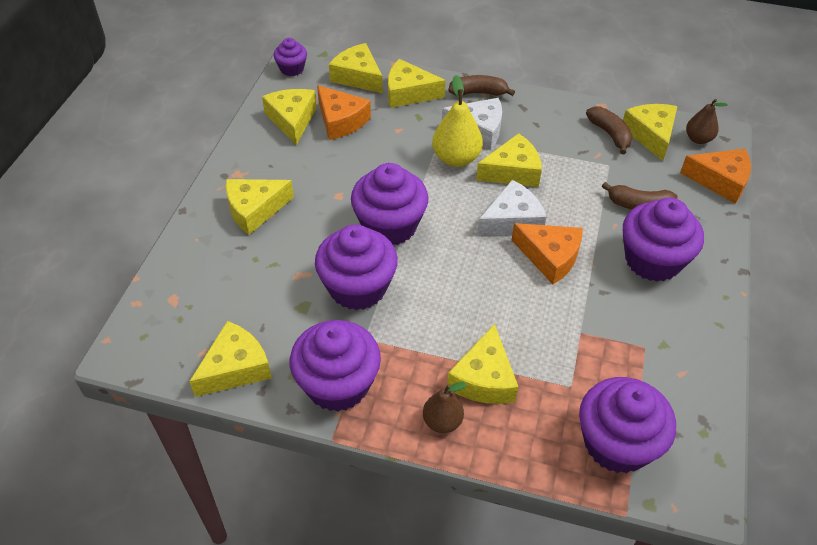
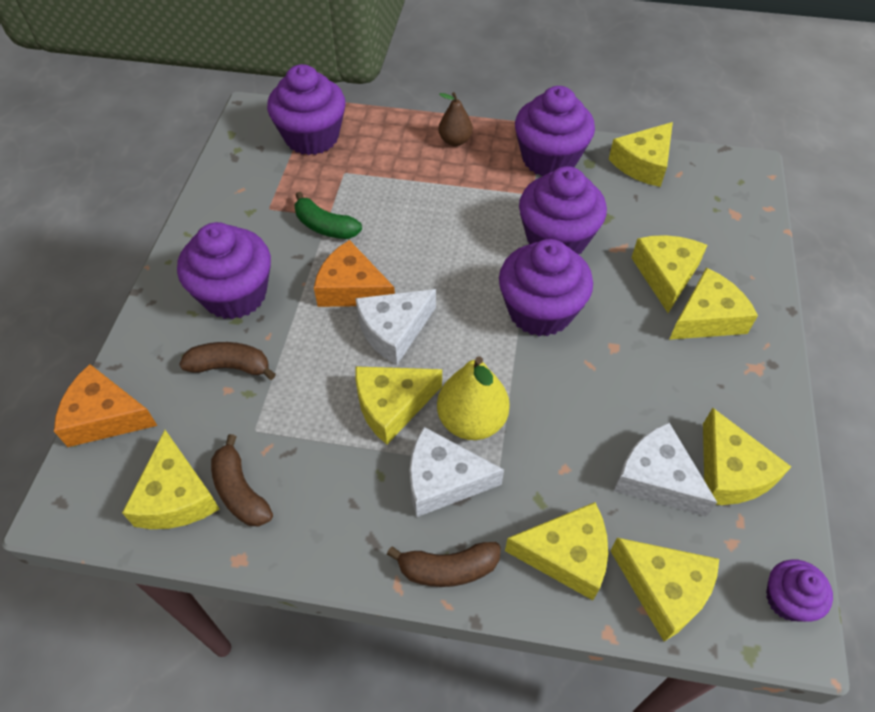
camera: 175 degrees right, 5 degrees up
(341, 121) = (656, 478): orange cheese -> white cheese
(484, 378) = (421, 172): yellow cheese -> yellow cheese (665, 275)
(582, 320) = (325, 226): none -> green banana
(698, 139) = (104, 495): brown pear -> none

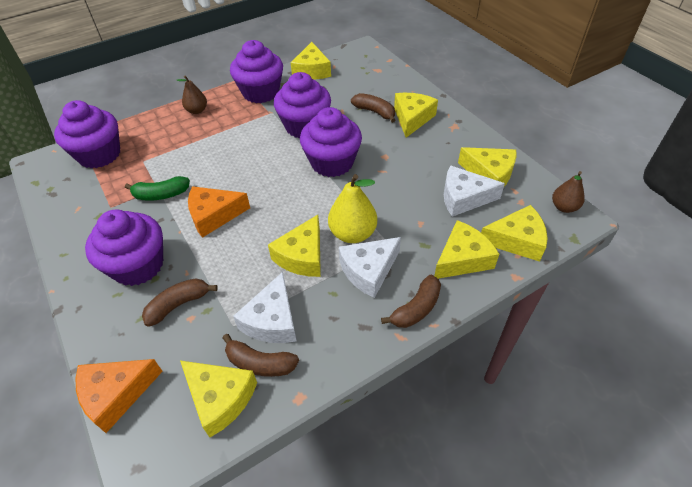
camera: 40 degrees left, 5 degrees down
(394, 331) = (263, 220): white cheese -> white cheese (272, 320)
(665, 275) = (374, 112): yellow cheese -> brown banana
(787, 599) = (564, 207): purple cupcake -> brown pear

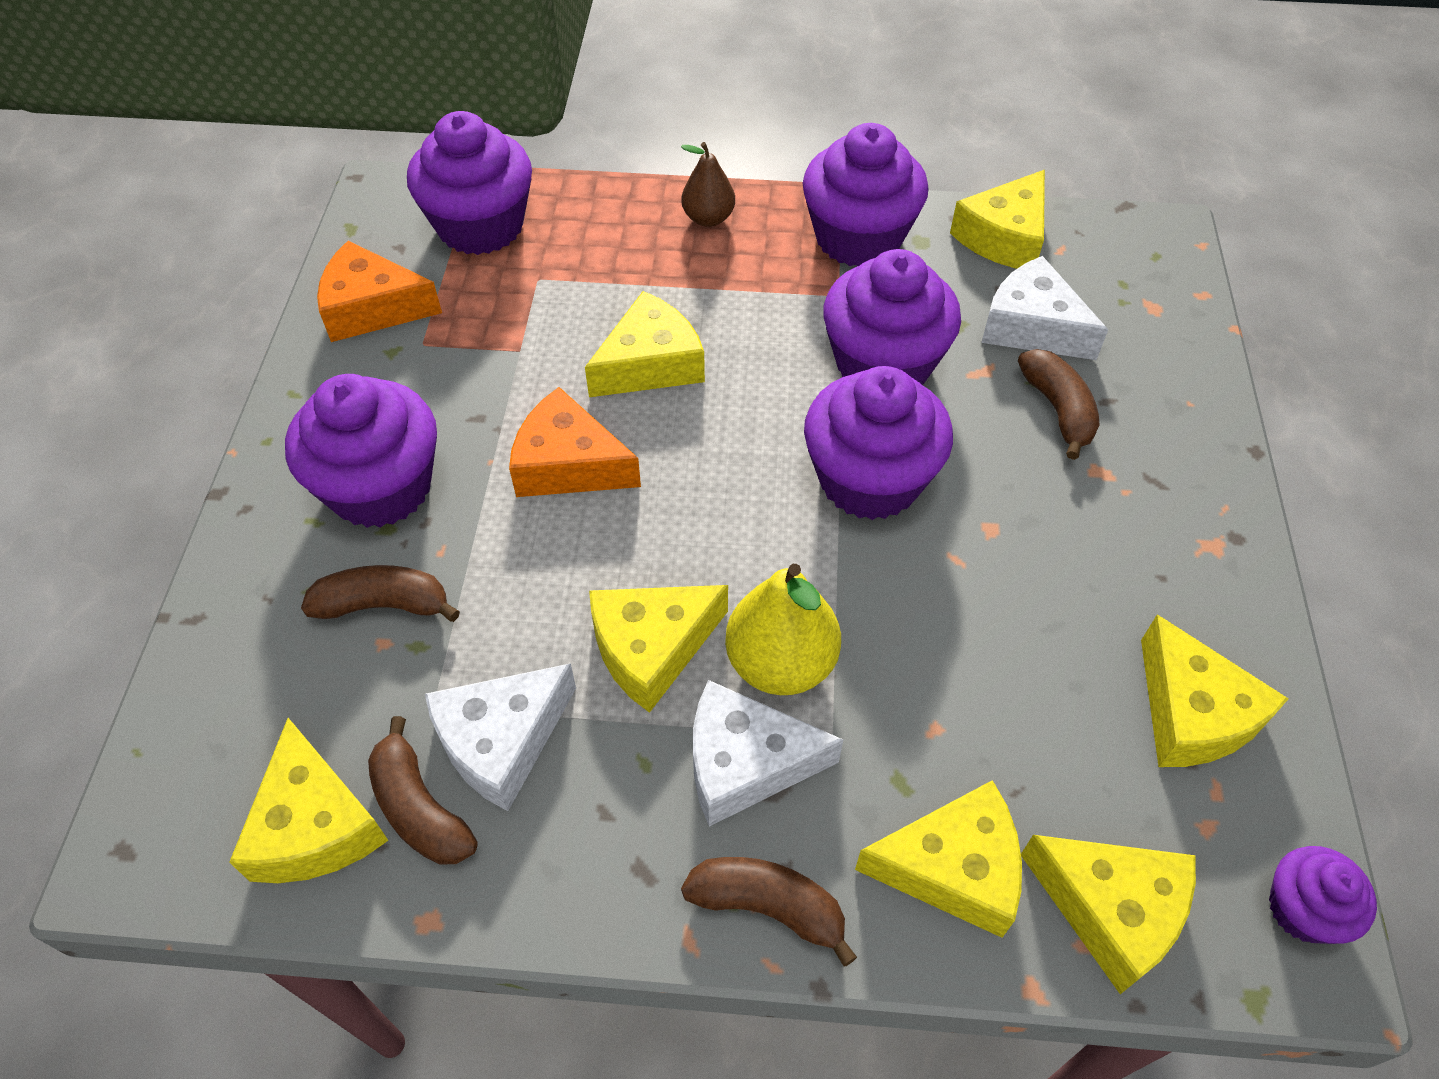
camera: 35 degrees right, 5 degrees up
(116, 394) = (185, 702): orange cheese -> orange cheese (372, 308)
(161, 195) = (516, 367): green banana -> none
(412, 119) = (1128, 472): yellow cheese -> yellow cheese (650, 364)
(416, 308) = (768, 906): brown banana -> brown banana turned 150 degrees counterclockwise
(464, 198) = (1079, 733): white cheese -> white cheese (1032, 327)
(564, 207) = (1302, 909): brown pear -> purple cupcake

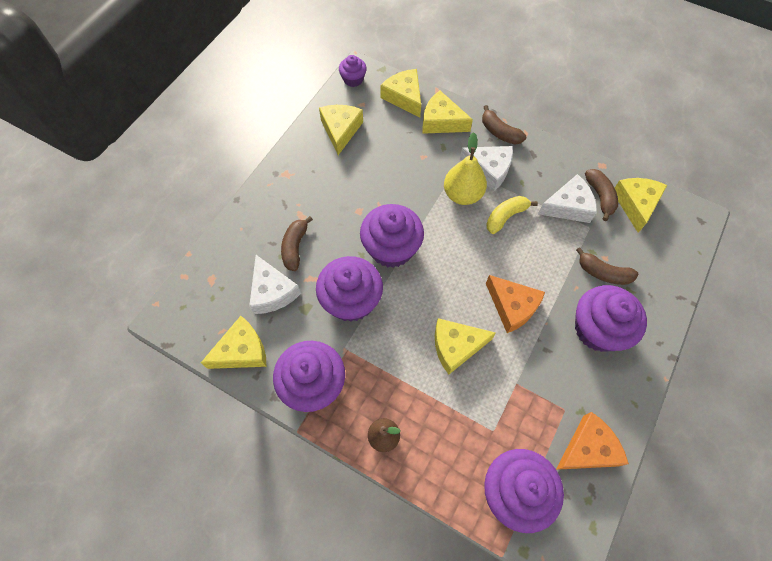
camera: 155 degrees left, 10 degrees up
(372, 308) = (588, 448): orange cheese -> orange cheese turned 60 degrees counterclockwise
(652, 648) = (505, 217): yellow cheese -> yellow banana

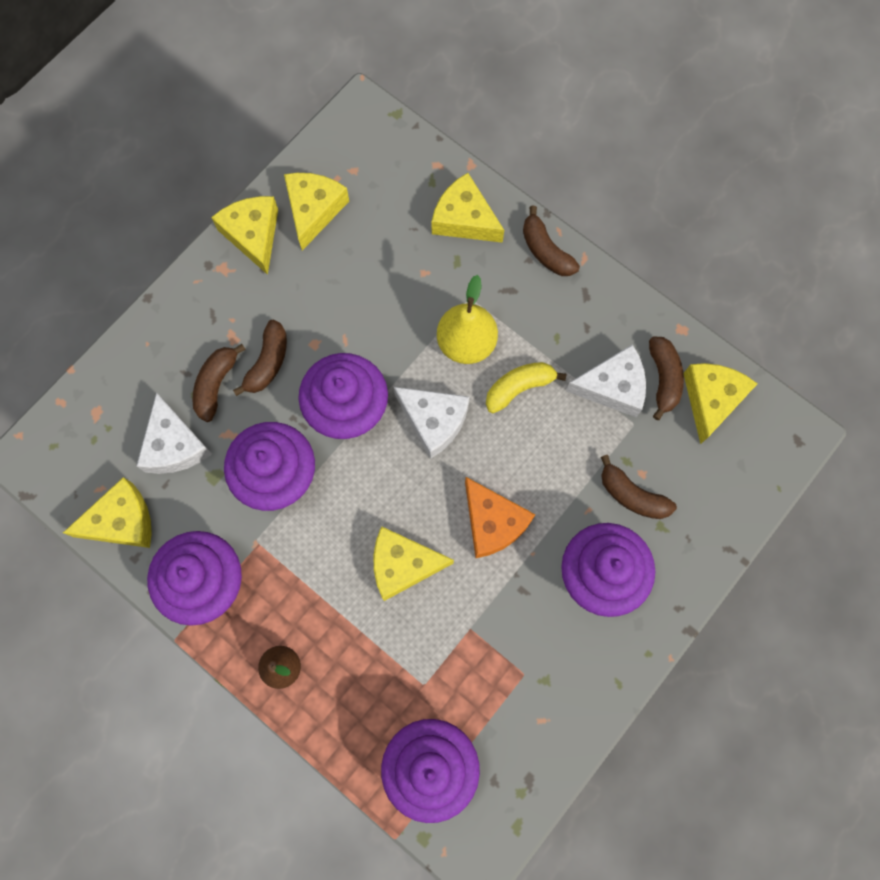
camera: 10 degrees right, 10 degrees up
(329, 227) = (268, 362): none -> brown banana
(353, 79) = (349, 125): purple cupcake -> none
(404, 97) = (418, 169): yellow cheese -> yellow cheese (253, 235)
(489, 170) = (514, 310): white cheese -> white cheese (434, 421)
(588, 448) = (539, 729): orange cheese -> none

